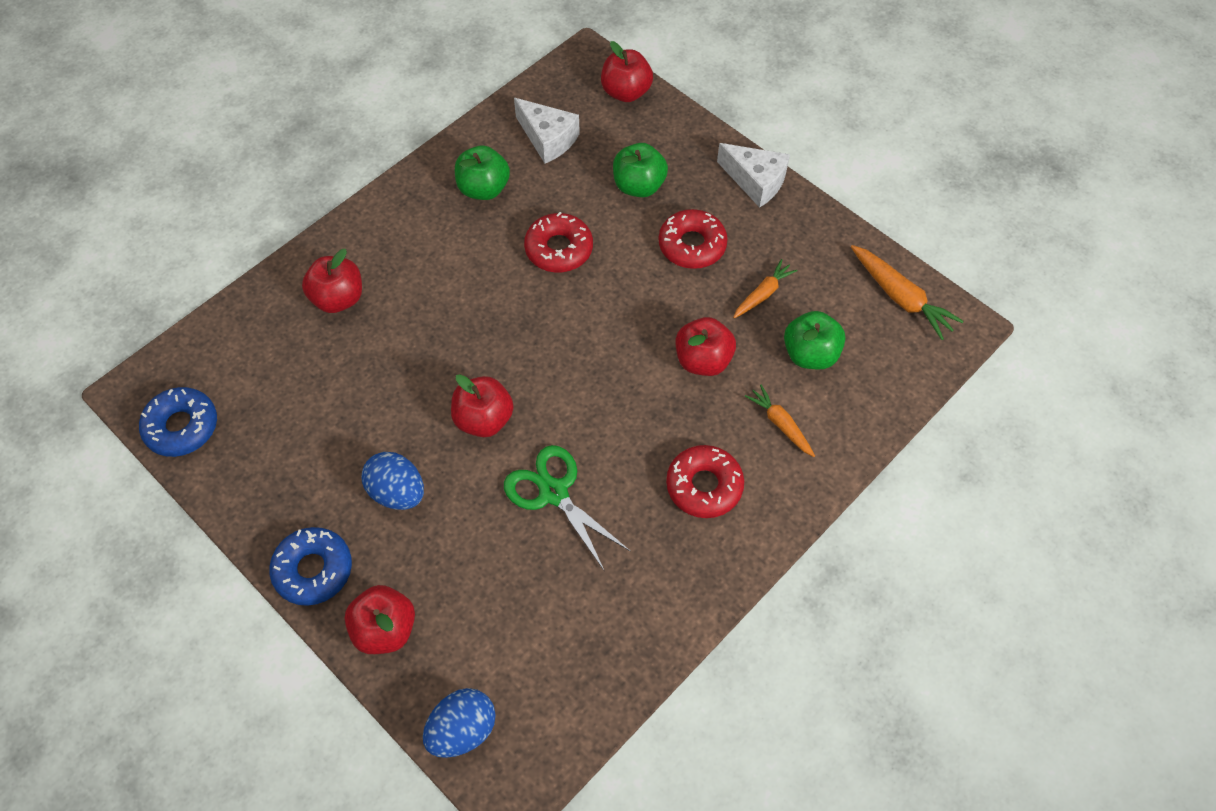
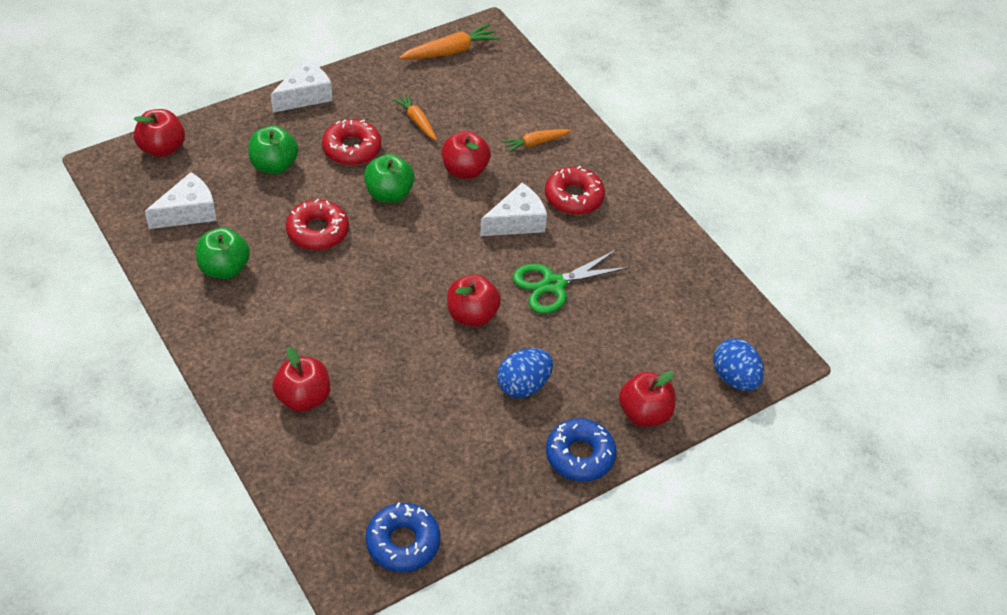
camera: 80 degrees left, 10 degrees down
(640, 432) = (516, 222): none -> white cheese
(810, 354) = (481, 111): green apple -> green apple (389, 194)

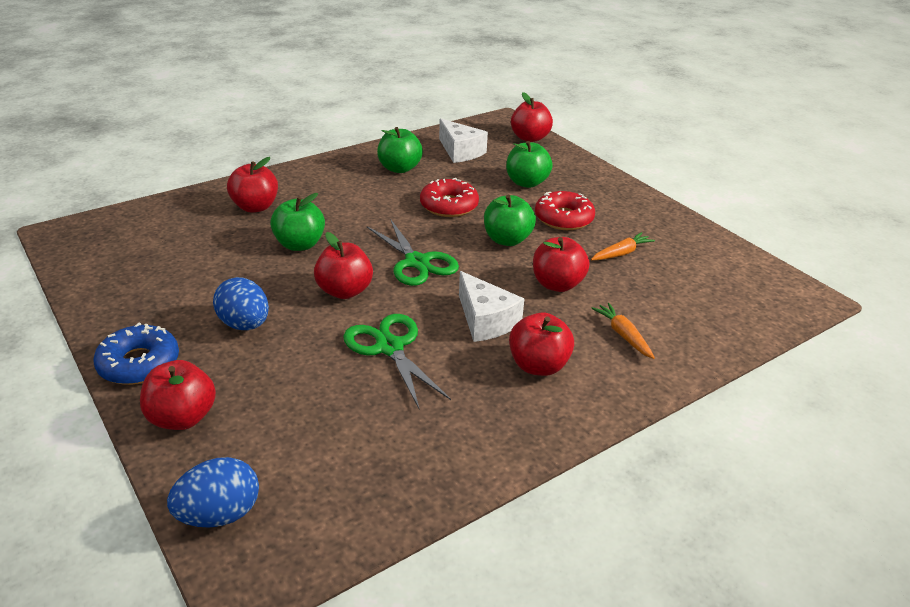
camera: 90 degrees right, 15 degrees down
(305, 95) = (626, 192): white cheese -> none
(388, 353) = (299, 244): none -> green apple
(403, 542) = (84, 257): blue donut -> none
(425, 262) = (417, 262): none -> green scissors
(450, 51) = (750, 272): orange carrot -> none
(573, 197) = (538, 366): red donut -> red apple

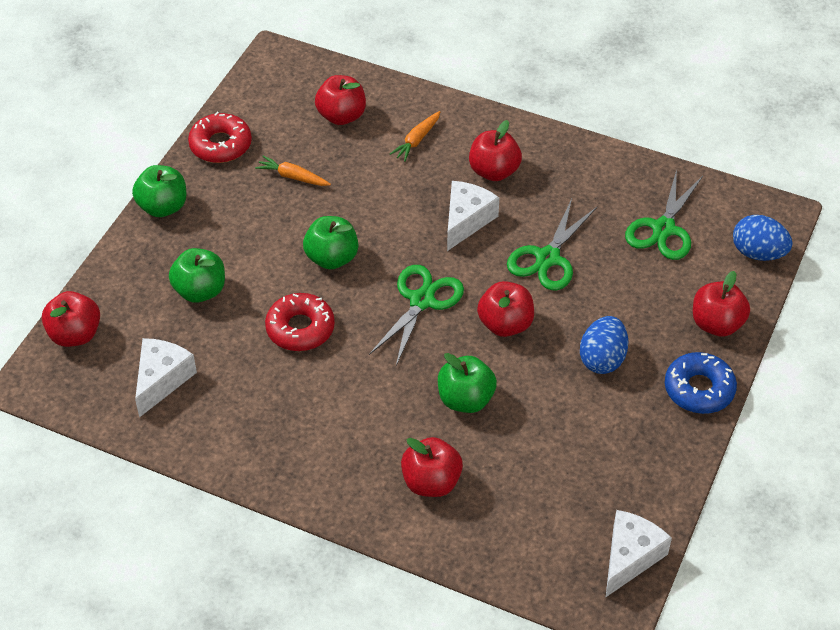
camera: 120 degrees left, 15 degrees up
(77, 255) = (630, 557): none -> white cheese
(340, 451) = (663, 229): none -> green scissors
(399, 168) = (248, 411): green apple -> green apple (163, 207)
(557, 284) = (378, 199): red apple -> red apple (341, 116)
(563, 218) = (258, 235): red donut -> red donut (220, 145)

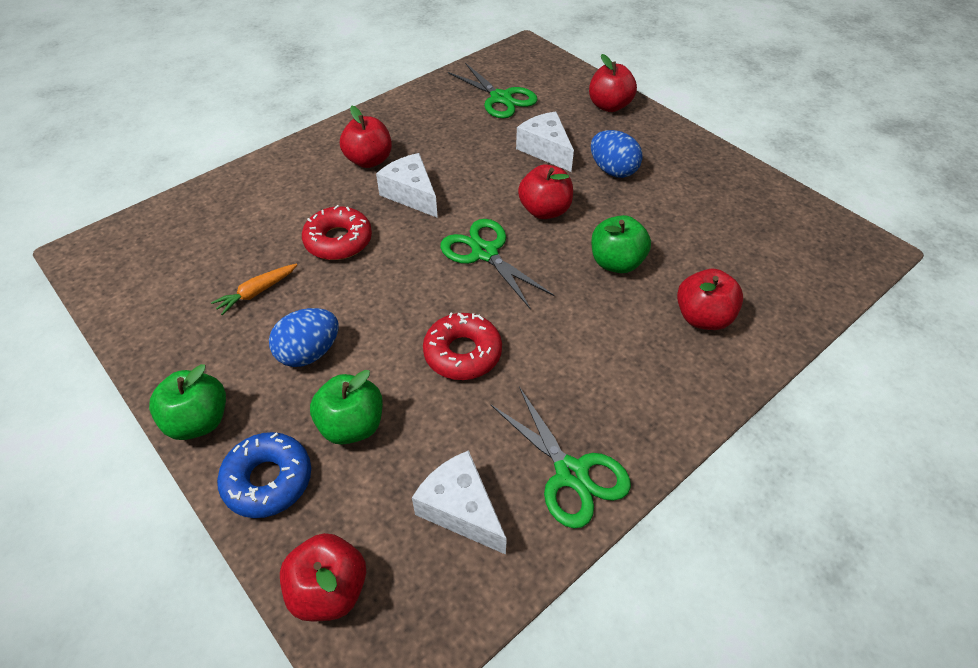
camera: 65 degrees left, 0 degrees up
(220, 145) = (157, 337): red donut -> red donut (338, 241)
(332, 258) = (387, 298): green apple -> none
(341, 116) = (212, 231): red apple -> none
(417, 140) = (291, 193): orange carrot -> none
(548, 258) = (488, 163): green scissors -> green scissors (571, 473)
(630, 557) = (821, 223): white cheese -> white cheese (546, 150)
(699, 389) = (667, 134): blue donut -> blue donut (268, 480)
(758, 253) = (554, 67): blue egg -> blue egg (309, 353)

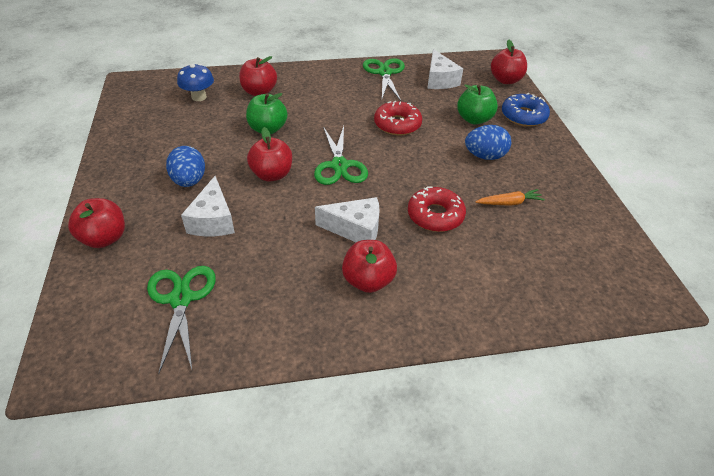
camera: 150 degrees left, 5 degrees down
(199, 421) = (557, 149): green apple -> none
(411, 194) = (355, 229): white cheese -> white cheese turned 75 degrees counterclockwise
(759, 269) = (199, 97): none -> blue mushroom

